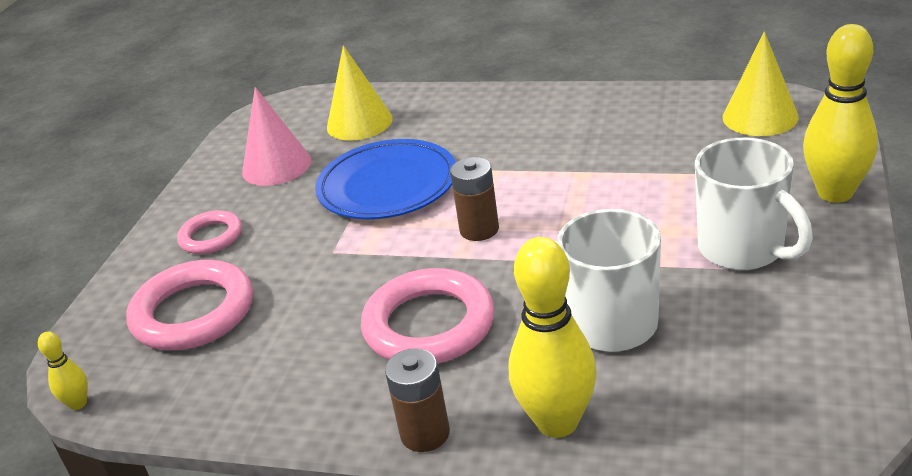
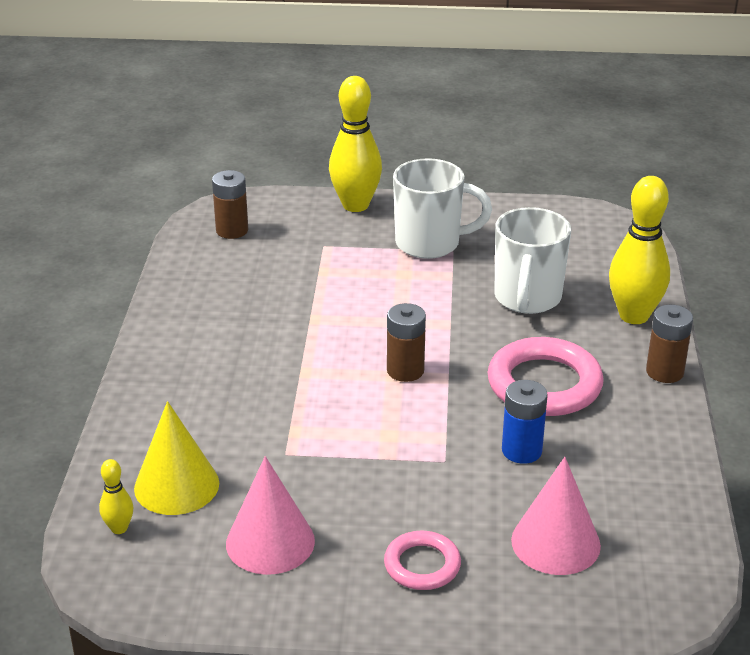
camera: 105 degrees left, 0 degrees up
(78, 403) = (703, 591): yellow bowling pin -> yellow bowling pin (119, 528)
(193, 313) = (555, 542): pink ring -> pink cone
(326, 300) = (521, 451): none -> blue battery
(387, 186) = (324, 440): blue plate -> none
(743, 250) = (430, 243): white mug -> white mug turned 45 degrees clockwise
(760, 117) = (232, 230): yellow cone -> brown battery

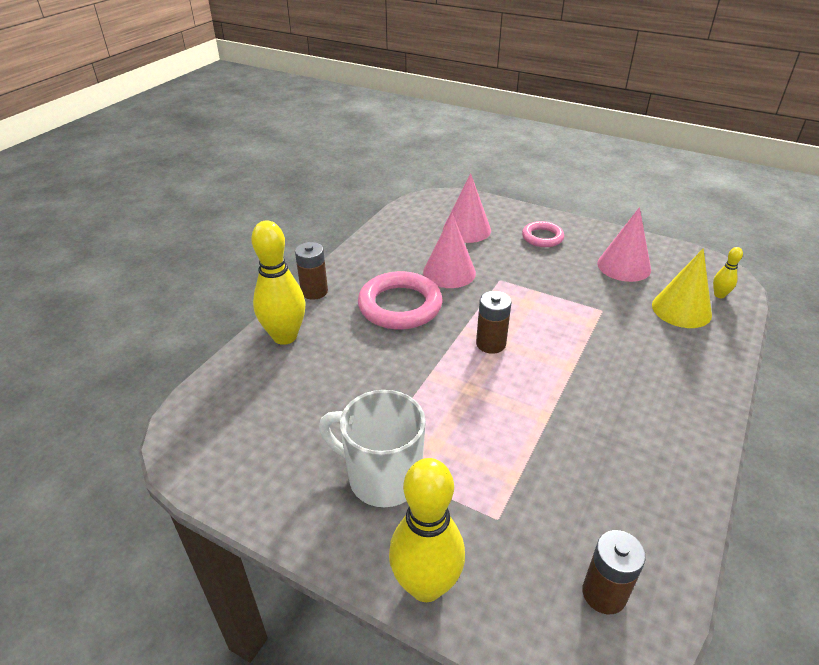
camera: 155 degrees left, 5 degrees up
(521, 451) = (449, 272): blue battery -> pink cone
(527, 298) = (348, 378): white mug -> none

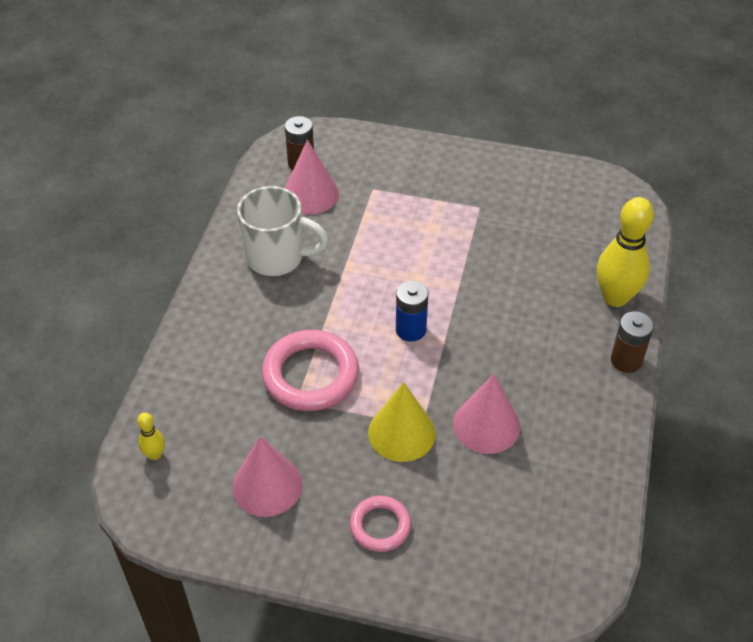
camera: 165 degrees right, 10 degrees up
(382, 477) = (461, 197): white mug -> white mug (277, 258)
(400, 306) = (521, 360): pink ring -> pink ring (310, 375)
(426, 585) = (408, 148): yellow bowling pin -> none
(467, 229) = (491, 521): pink cone -> pink cone (310, 194)
(491, 344) = (410, 330): brown battery -> blue battery
(681, 309) = (206, 419): yellow cone -> yellow cone (401, 433)

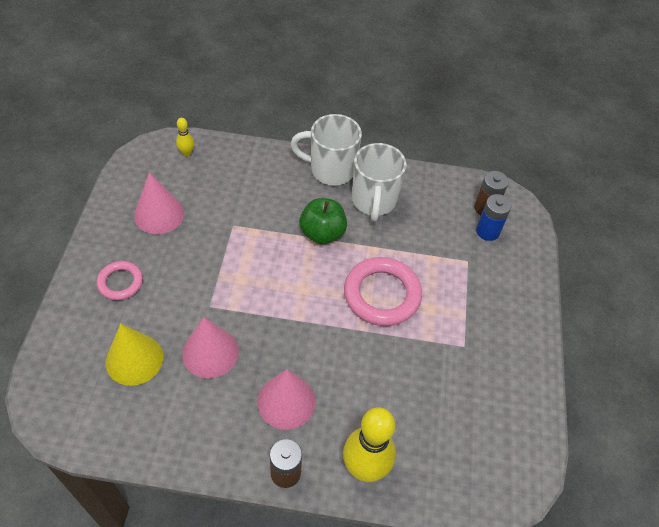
camera: 80 degrees right, 5 degrees up
(218, 294) = (330, 170): none -> white mug
(310, 194) = (450, 217): pink cone -> pink cone (286, 401)
(310, 375) = (257, 231): pink ring -> pink ring (382, 294)
(321, 310) = (322, 233): none -> green apple
(401, 433) = (203, 293): yellow cone -> yellow cone (134, 359)
(410, 330) = (307, 295): blue battery -> blue battery (487, 231)

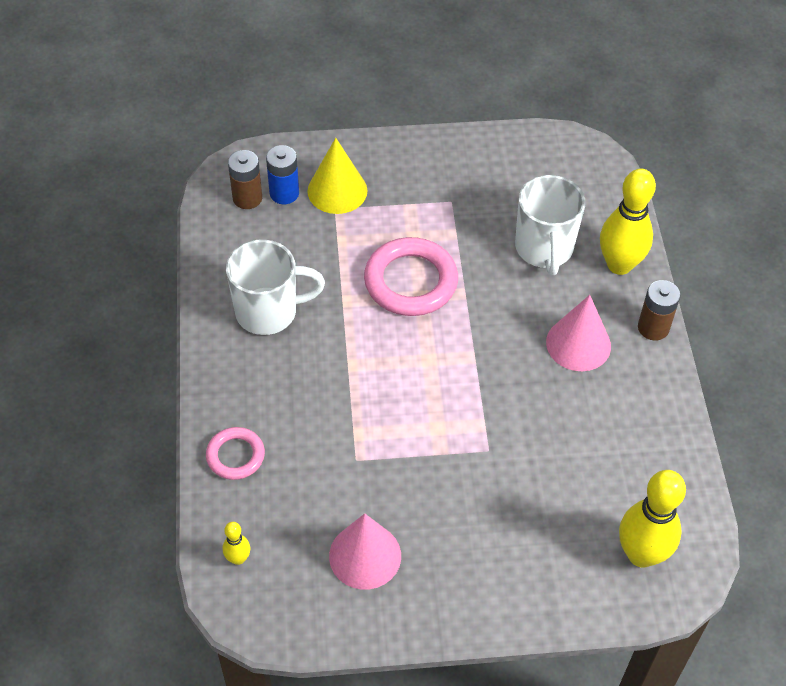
camera: 100 degrees left, 0 degrees up
(79, 383) = (641, 554): none -> yellow bowling pin
(120, 282) = (490, 562): pink ring -> pink ring (235, 456)
(134, 359) = (588, 507): yellow cone -> yellow cone (337, 190)
(210, 352) = (549, 431): pink cone -> none
(322, 233) = (339, 357): green apple -> none
(330, 170) = (225, 369): white mug -> white mug (544, 249)

